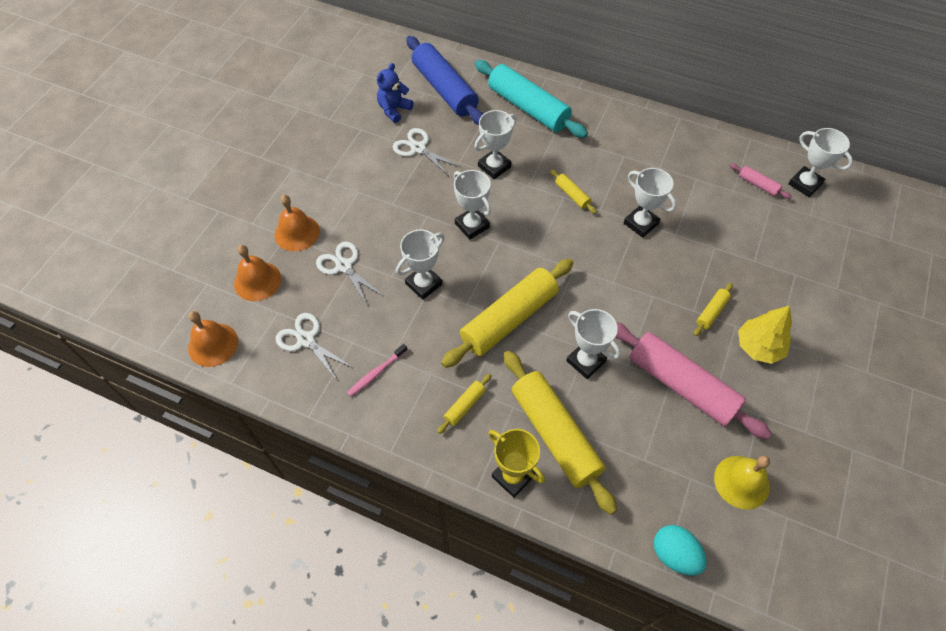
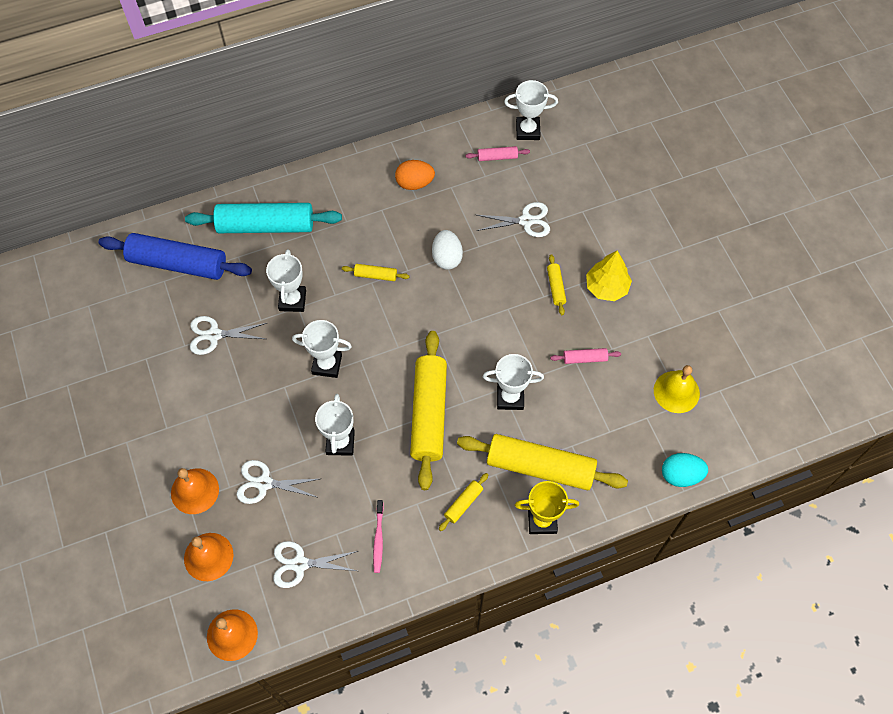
camera: 45 degrees left, 5 degrees up
(394, 110) = (155, 317): blue teddy bear -> none
(465, 406) = (463, 503): yellow rolling pin -> yellow rolling pin turned 45 degrees clockwise
(640, 223) = (447, 258): white trophy -> white egg
(669, 156) = (414, 183): none -> orange egg
(681, 385) = (585, 358): pink rolling pin -> pink rolling pin, size x0.43
(736, 246) = (526, 221): none -> white scissors

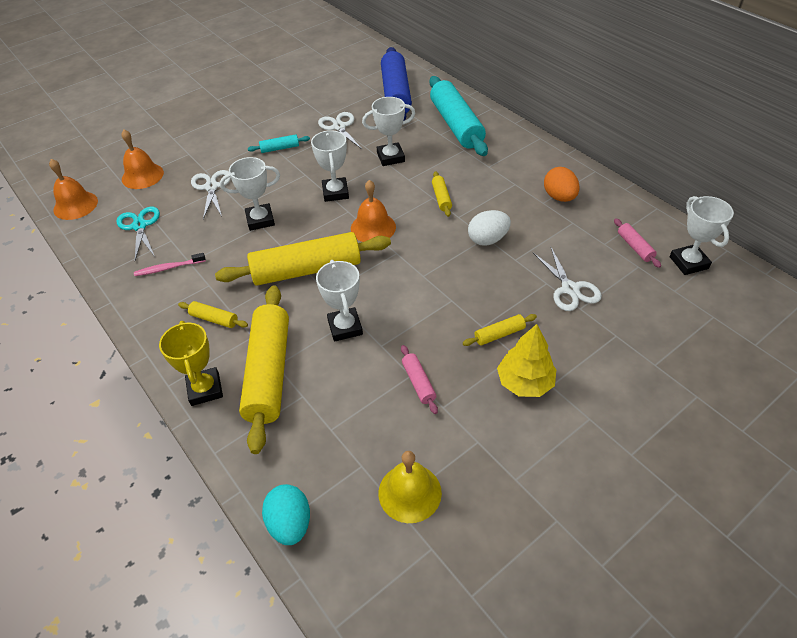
camera: 75 degrees right, 15 degrees down
(195, 491) = (198, 154): orange bell -> orange bell (373, 227)
(225, 403) = (280, 148): none -> turquoise rolling pin
(300, 564) = (140, 226): white scissors -> turquoise scissors

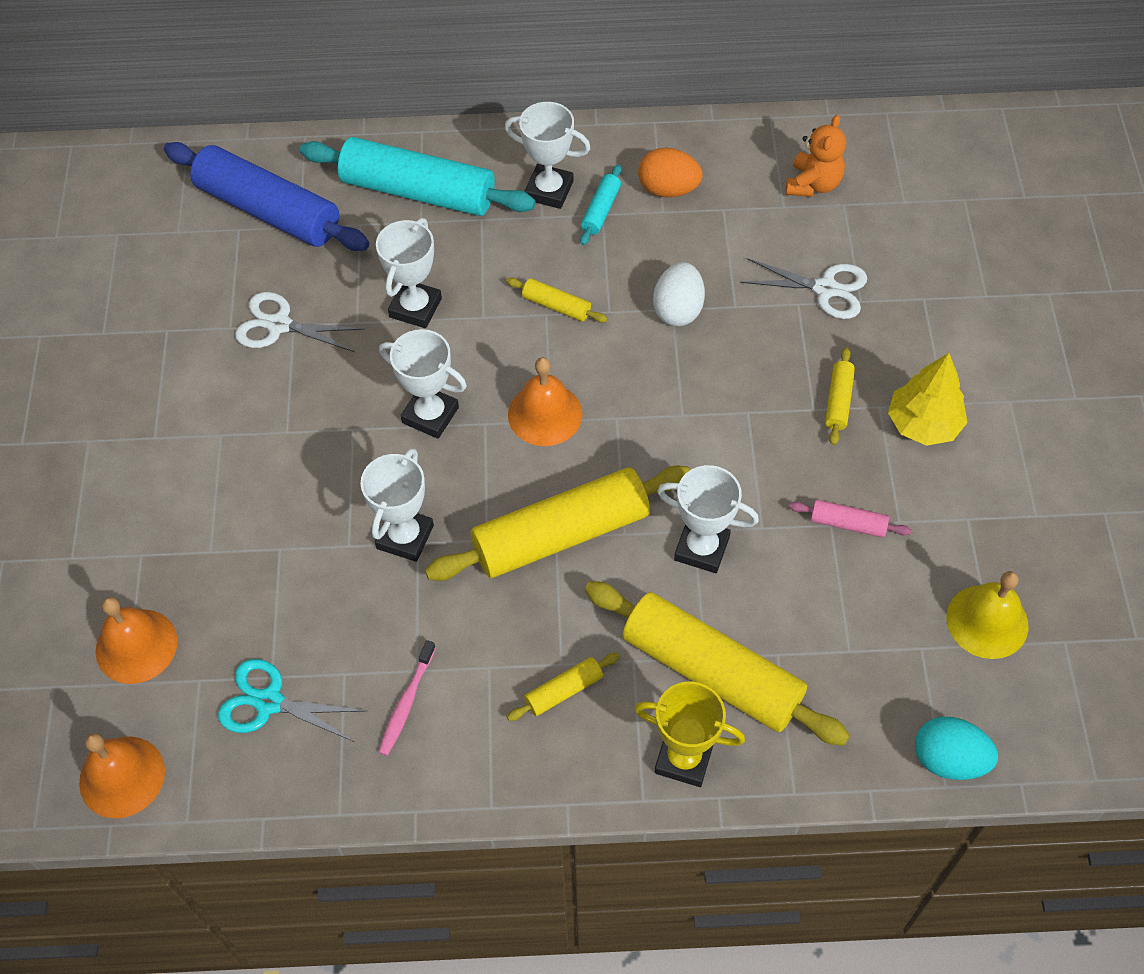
camera: 55 degrees left, 10 degrees up
(211, 187) = (264, 562): white scissors -> none
(280, 148) = (255, 427): turquoise rolling pin -> turquoise rolling pin (601, 210)
(306, 270) = (561, 534): yellow rolling pin -> yellow rolling pin turned 45 degrees clockwise
(635, 247) = (813, 184): pink rolling pin -> orange teddy bear
(688, 263) = (876, 158): white trophy -> white trophy (549, 190)

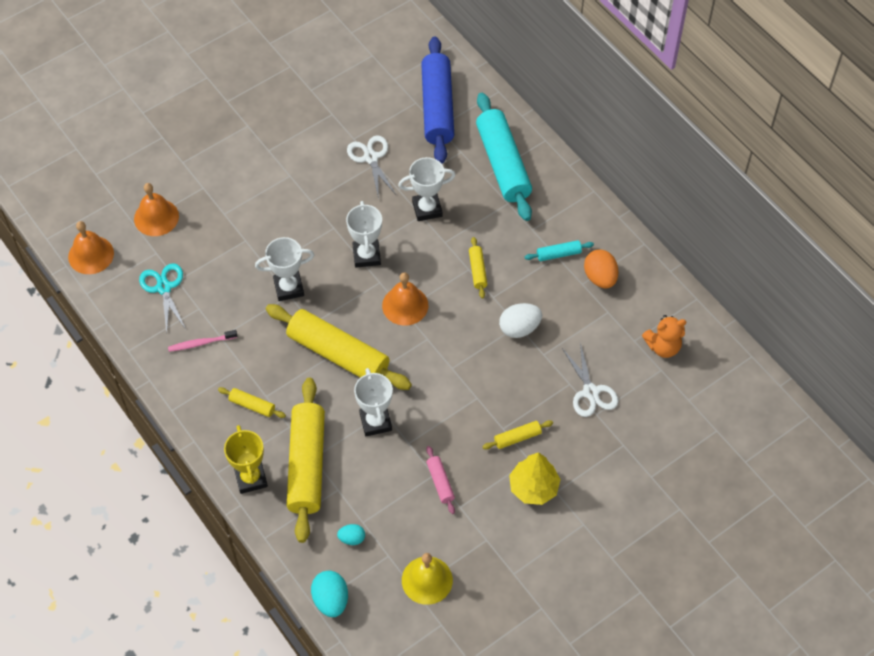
camera: 55 degrees right, 0 degrees up
(549, 190) = (552, 222): white trophy -> none
(867, 679) = (352, 538): none -> turquoise egg

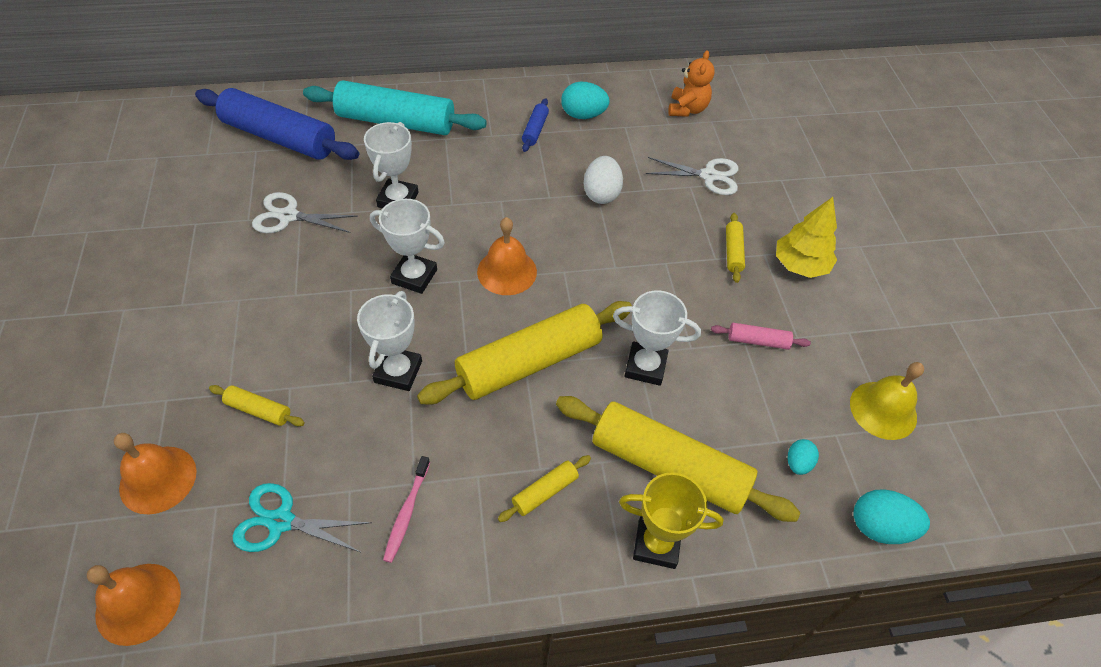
camera: 65 degrees left, 5 degrees down
(477, 270) = (508, 194): yellow rolling pin -> yellow rolling pin (259, 410)
(558, 254) = (535, 130): turquoise rolling pin -> blue rolling pin
(600, 277) = (583, 115): orange egg -> turquoise egg

